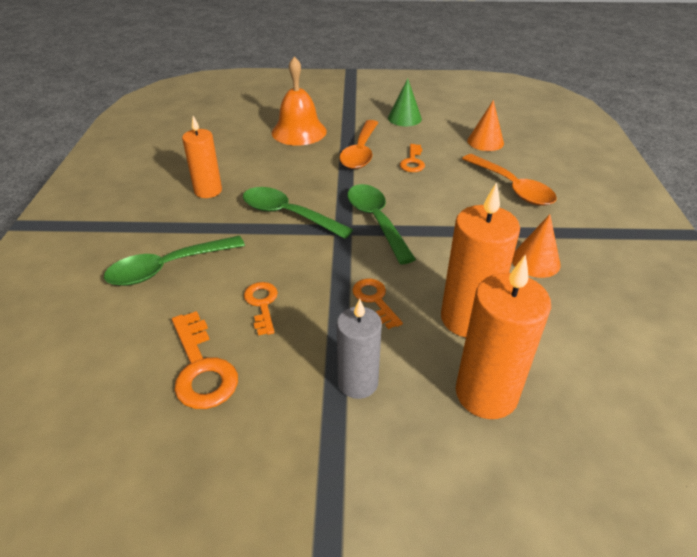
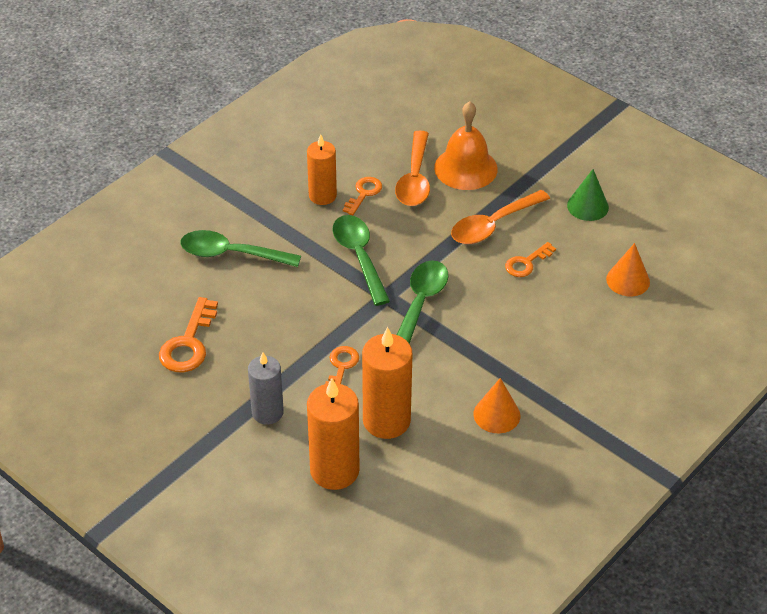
camera: 40 degrees right, 5 degrees up
(262, 304) = (265, 322): orange key -> orange key (363, 194)
(512, 187) = (578, 342): orange spoon -> orange spoon (414, 178)

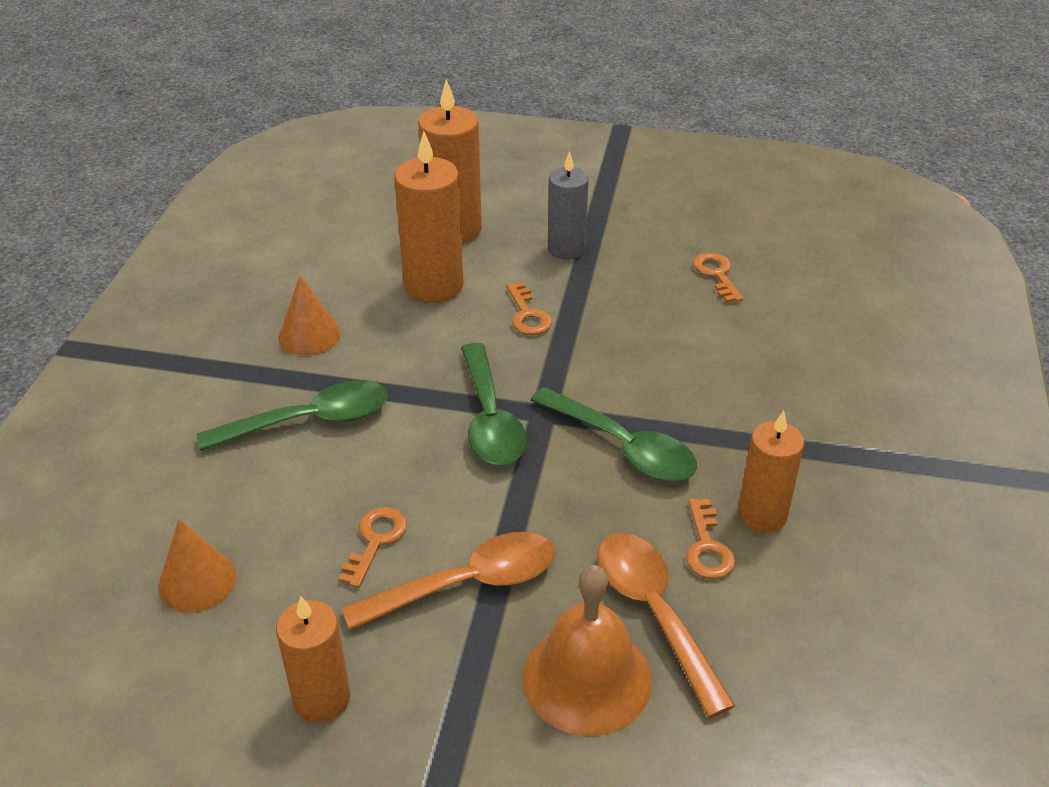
camera: 150 degrees right, 5 degrees down
(189, 343) = (717, 275): orange key -> orange key, size x0.63
(231, 254) = (786, 382): green spoon -> green spoon (309, 421)
(493, 225) = (466, 584): orange spoon -> orange spoon turned 45 degrees clockwise
(587, 206) = (322, 699): green cone -> orange candle

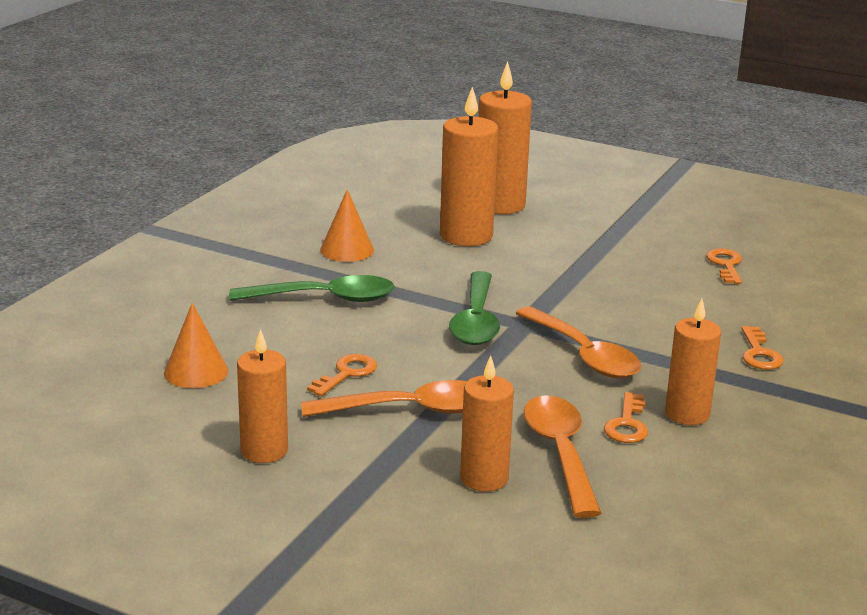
camera: 15 degrees right, 15 degrees down
(527, 315) = (539, 265): orange key -> orange key (759, 353)
(566, 249) = (595, 230): grey candle -> none
(587, 678) = (484, 478): orange bell -> orange candle
(622, 447) = (583, 354): green spoon -> orange spoon

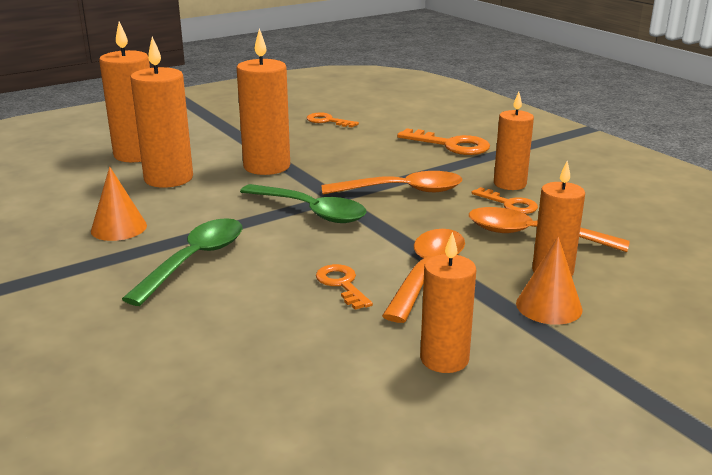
camera: 60 degrees left, 0 degrees up
(196, 372) = (258, 361): orange cone -> orange cone (549, 306)
(553, 270) = (266, 166): none -> orange candle
(759, 353) = (450, 145): orange key -> orange key, size x1.58

